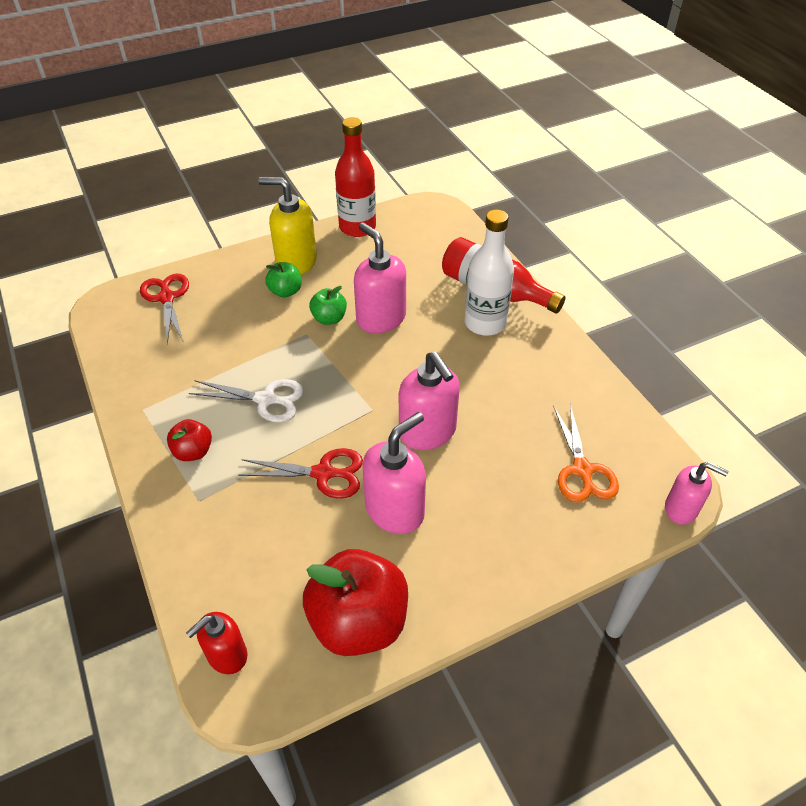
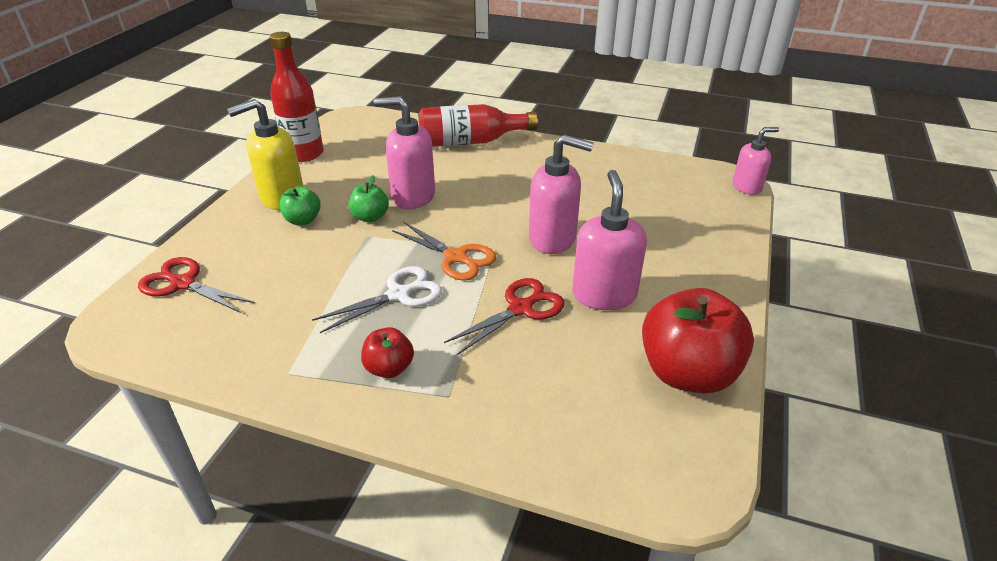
camera: 45 degrees left, 10 degrees down
(226, 655) = (639, 473): red soap dispenser -> none
(485, 323) = (492, 161): white bottle -> none
(582, 470) = (672, 201): orange scissors -> orange scissors (456, 257)

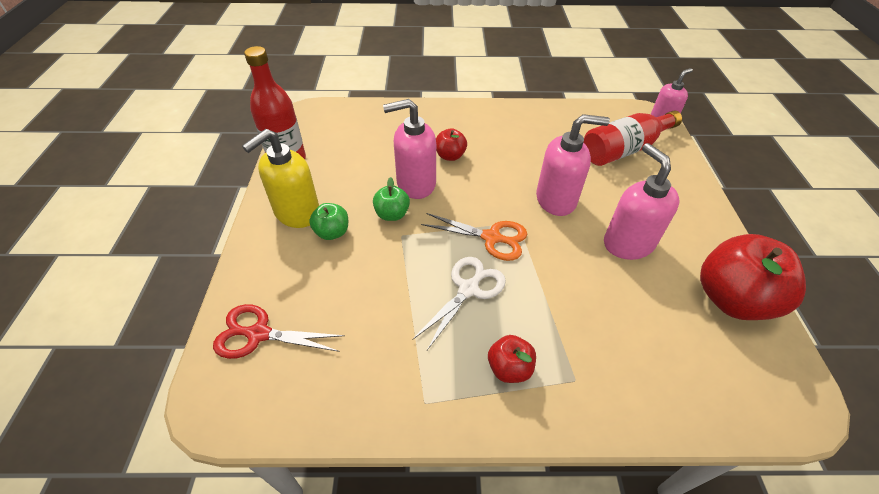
camera: 20 degrees left, 10 degrees up
(467, 178) = (450, 156): none -> red apple
(470, 142) = (429, 118): red bottle -> red bottle (624, 149)
(521, 308) = (575, 275): red scissors -> none

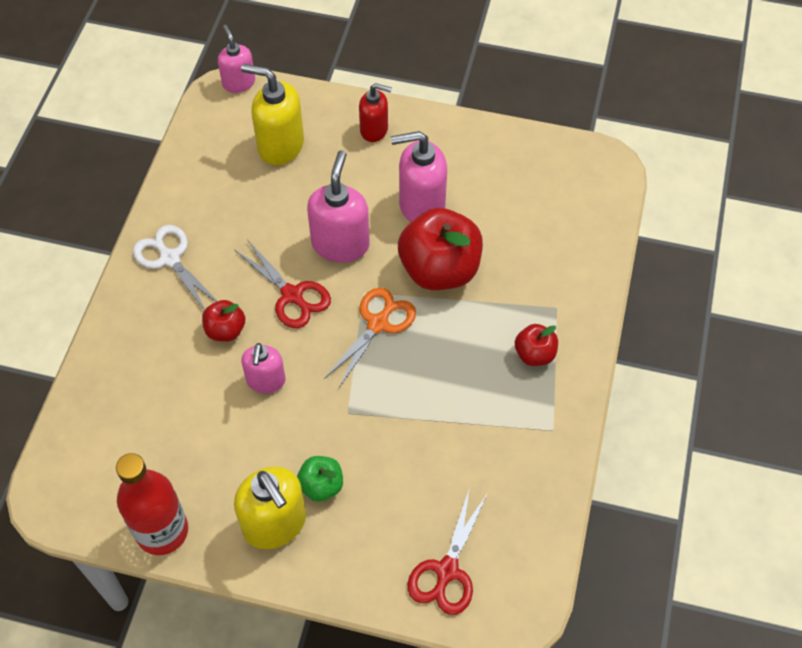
camera: 75 degrees left, 10 degrees up
(392, 214) = (311, 416): green apple -> none
(415, 184) = (266, 381): pink soap dispenser -> pink soap dispenser, size x0.63
(468, 289) = (440, 364): white scissors -> white scissors (169, 258)
(494, 183) = (292, 295): none -> red scissors
(624, 149) = (280, 145): red bottle -> yellow soap dispenser
(682, 198) = (374, 130): none -> red soap dispenser
(731, 299) = (506, 156): red apple -> red apple (439, 270)

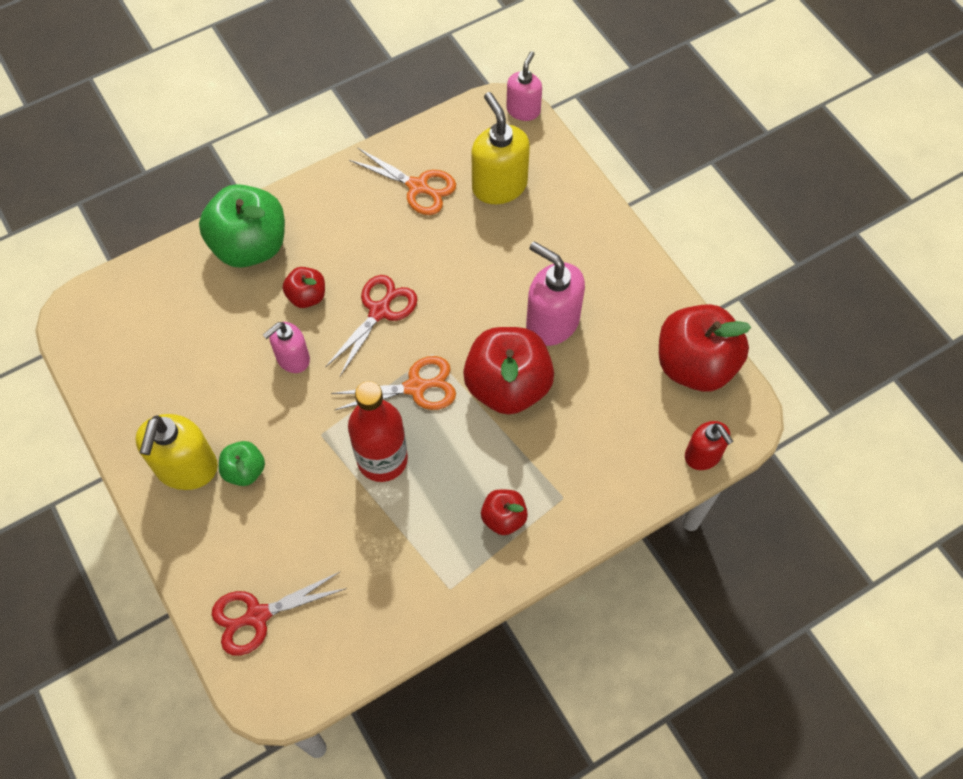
camera: 45 degrees right, 5 degrees up
(138, 332) = (250, 246): none -> green apple
(162, 531) = (115, 403): red bottle -> red bottle (382, 459)
(169, 258) = (328, 209): white scissors -> none
(221, 191) = (418, 187): none -> orange scissors
(292, 295) = (380, 311): red scissors -> red scissors turned 150 degrees counterclockwise
(340, 244) = (457, 301): pink soap dispenser -> none
(374, 130) = (584, 231): red soap dispenser -> red soap dispenser (703, 455)
(542, 157) = (695, 365): none -> red apple

